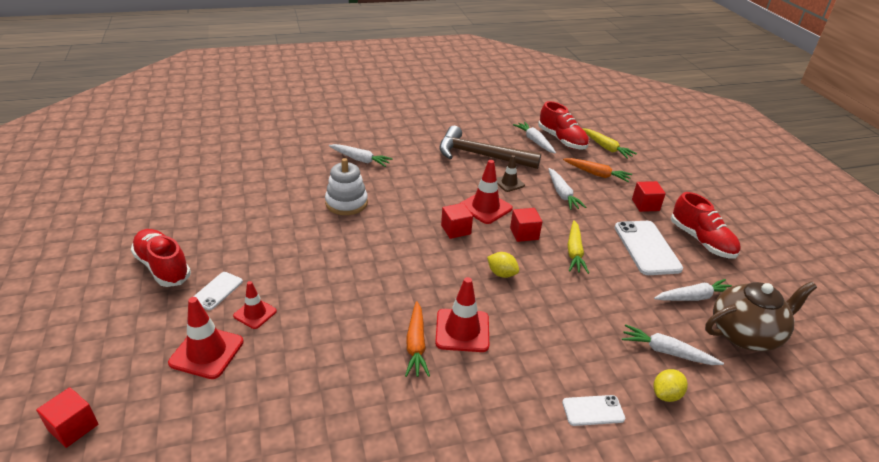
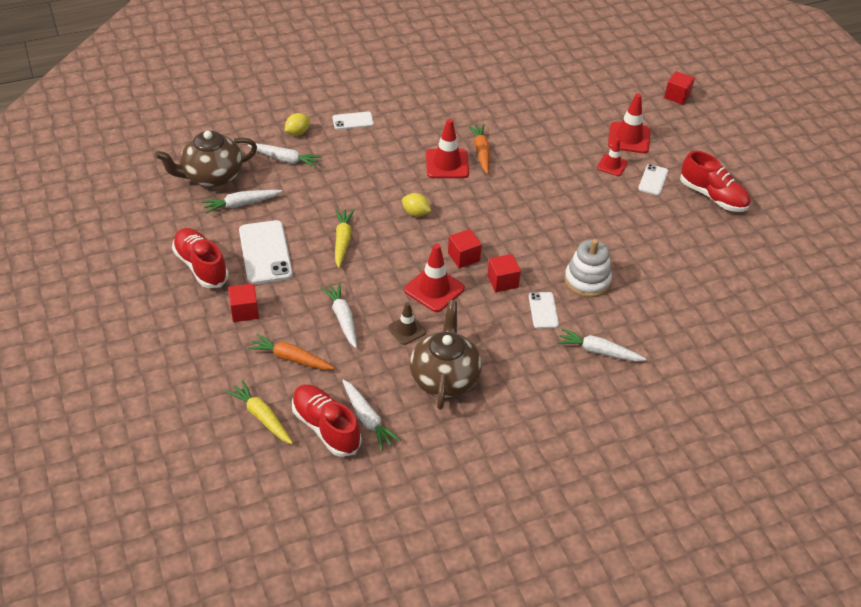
camera: 175 degrees right, 10 degrees up
(394, 186) = (543, 310): none -> white phone
(481, 155) = (444, 378): brown hammer -> brown teapot
(524, 233) = (392, 258): red cube -> red cube (502, 281)

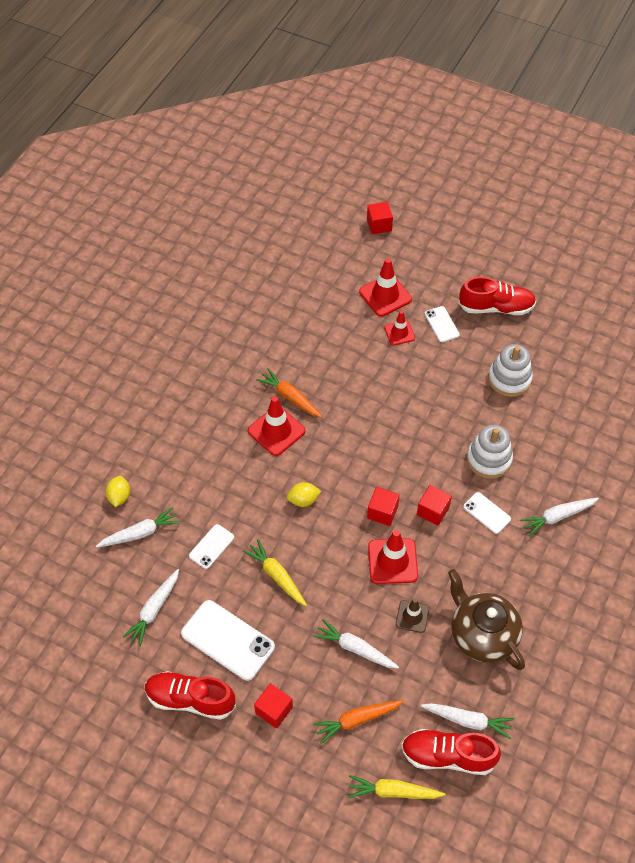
camera: 40 degrees left, 10 degrees up
(212, 177) = (96, 603): brown teapot -> none
(353, 121) = (153, 447): white phone -> white phone (211, 546)
(667, 244) = (509, 379): none -> white stacking toy

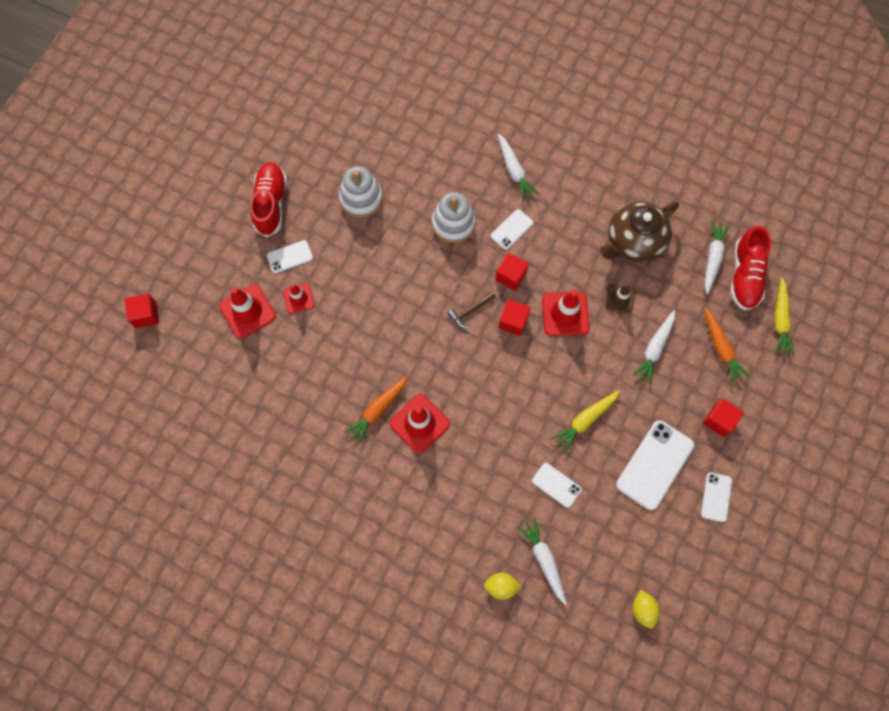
camera: 90 degrees left, 15 degrees up
(154, 610) = (628, 539): white carrot -> none
(190, 699) = (716, 497): red shoe -> white phone
(303, 500) = (501, 395): yellow lemon -> yellow lemon (643, 609)
(392, 474) = (470, 311): none -> brown hammer

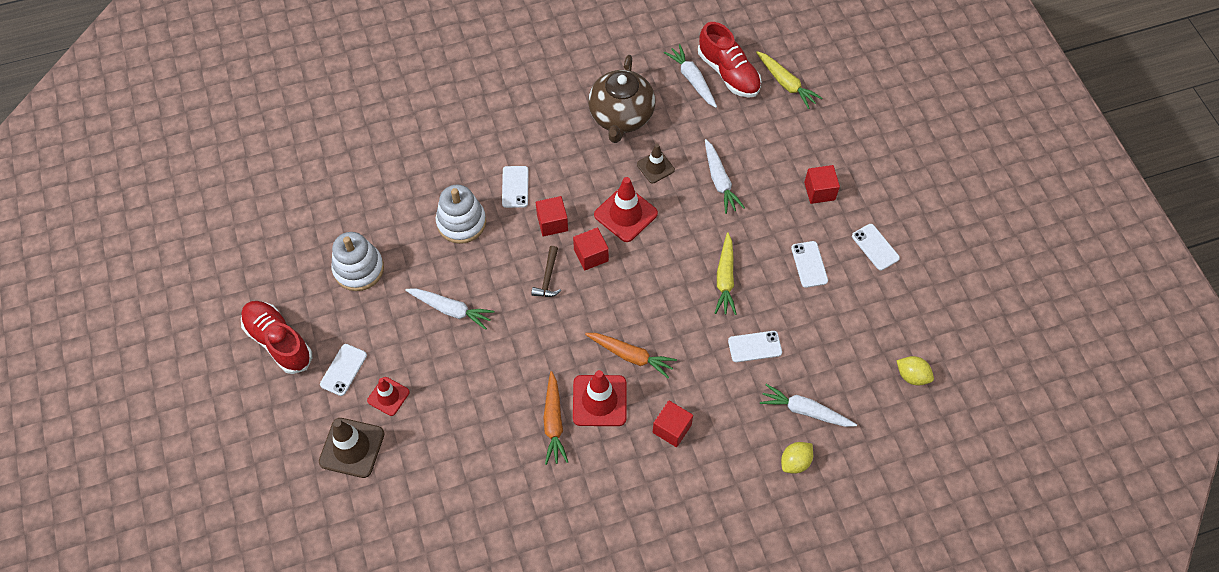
camera: 45 degrees left, 10 degrees down
(146, 315) = (255, 537): red cube -> red cube (672, 429)
(247, 311) = (352, 448): red traffic cone -> brown traffic cone
(514, 171) = (469, 141): white carrot -> white carrot (451, 310)
(655, 465) = (809, 264): white phone -> white phone, size x0.55
(721, 349) = (767, 139): orange carrot -> orange carrot (631, 356)

